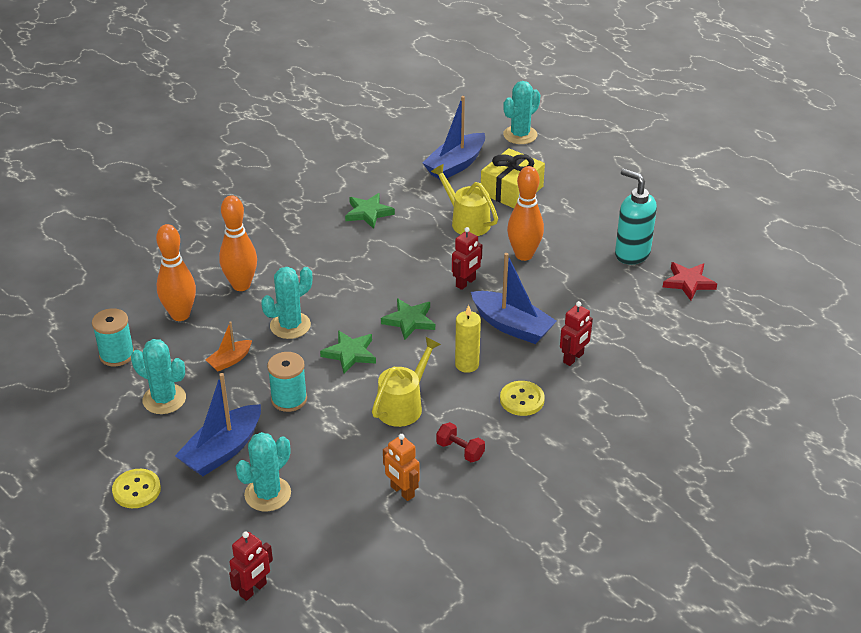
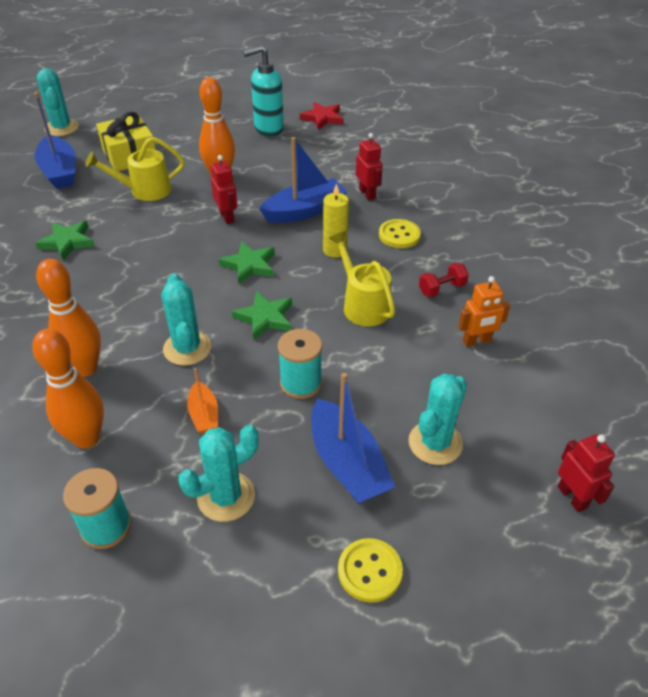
camera: 65 degrees left, 5 degrees up
(267, 494) = (435, 443): turquoise cactus -> turquoise cactus turned 60 degrees clockwise

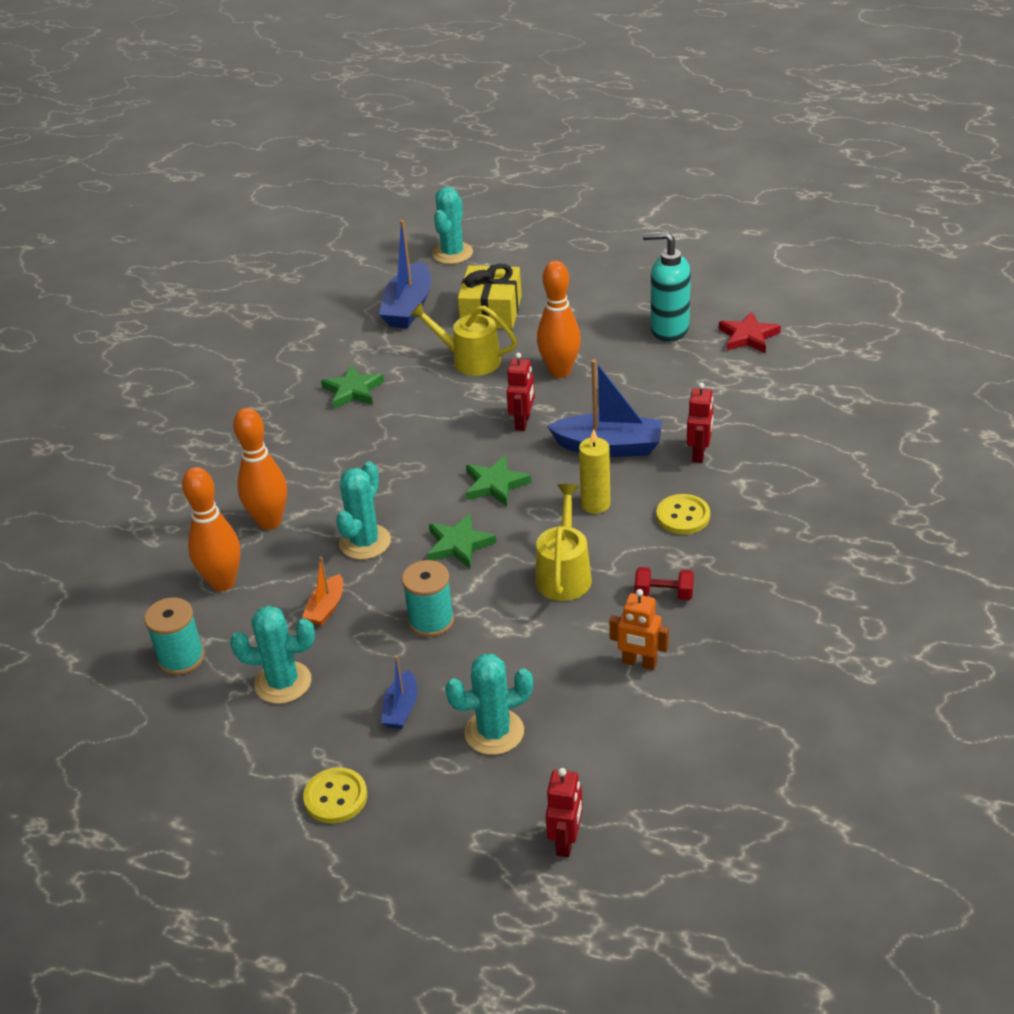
camera: 40 degrees right, 5 degrees down
(347, 464) = (401, 708): blue boat -> blue boat, size x0.54

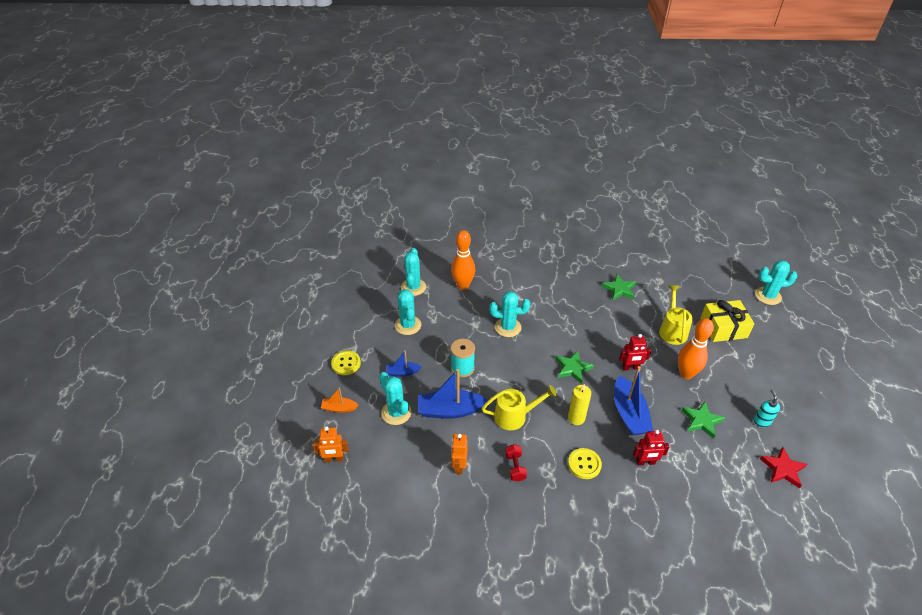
camera: 70 degrees right, 5 degrees up
(181, 658) = (413, 287): turquoise spool -> turquoise cactus
(269, 522) = (508, 288): orange bowling pin -> none
(326, 608) = (458, 326): orange boat -> orange boat (339, 408)
(408, 307) = (703, 291): blue boat -> blue boat (450, 410)
(459, 544) = (520, 365): green star -> green star (701, 421)
(566, 842) = (334, 459): red robot -> orange robot
(669, 329) = (761, 421): turquoise soap dispenser -> turquoise soap dispenser, size x0.55

